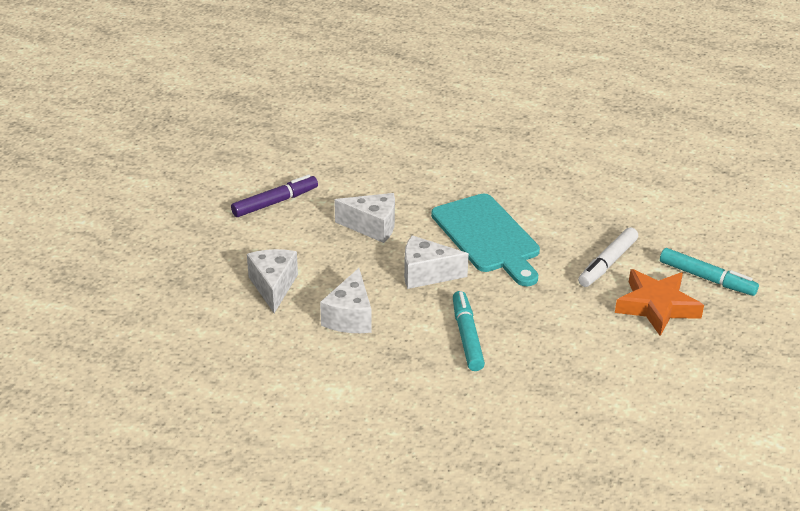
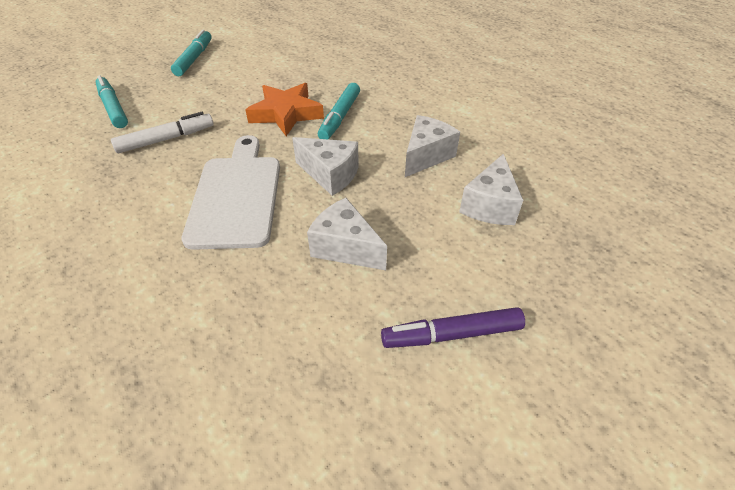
camera: 155 degrees left, 10 degrees up
(487, 237) = (236, 196): turquoise cutting board -> white cutting board
(657, 306) = (178, 100): orange star -> orange star (286, 114)
(726, 370) = (194, 59): none -> turquoise marker

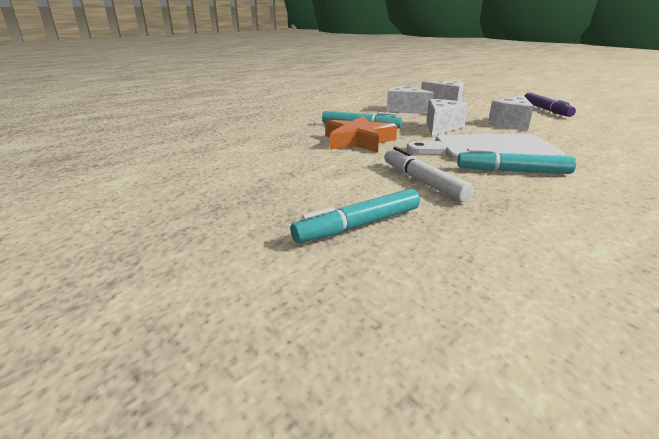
camera: 90 degrees left, 20 degrees down
(194, 59) = (212, 189): turquoise marker -> turquoise marker (513, 171)

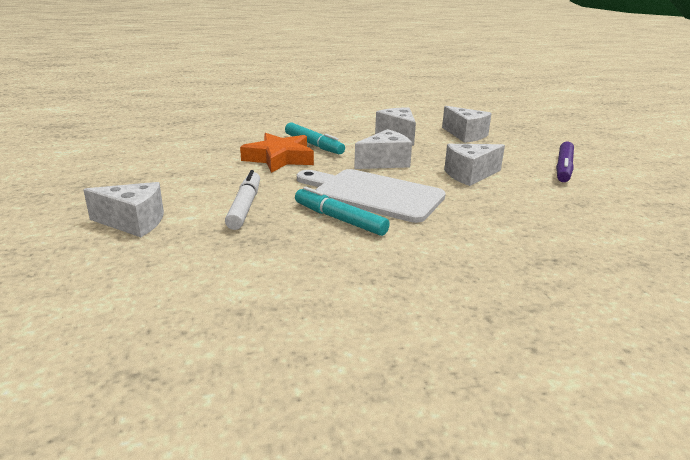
camera: 30 degrees right, 0 degrees up
(358, 225) = (134, 222): turquoise marker -> white cheese

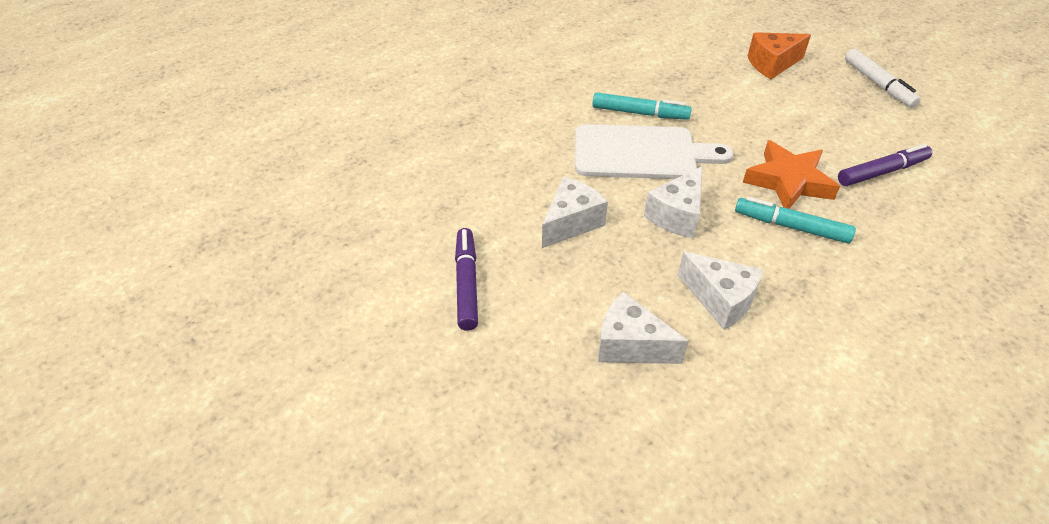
camera: 155 degrees right, 20 degrees up
(134, 222) = (772, 64): white cheese -> orange cheese
(206, 149) = (882, 172): none -> purple marker
(245, 207) = (724, 103): white marker -> white marker (878, 84)

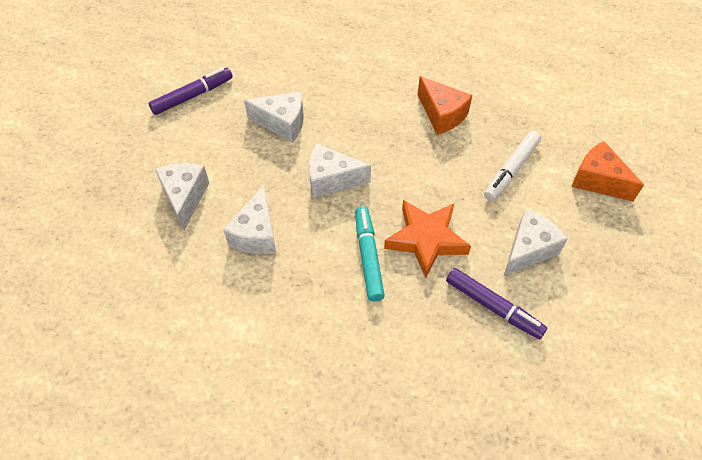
camera: 60 degrees right, 10 degrees up
(640, 113) = (442, 115): turquoise marker -> orange cheese
(641, 153) = (390, 133): white cutting board -> none
(828, 128) = (528, 250): none -> white cheese
(878, 84) = (642, 274): white marker -> white marker (511, 170)

